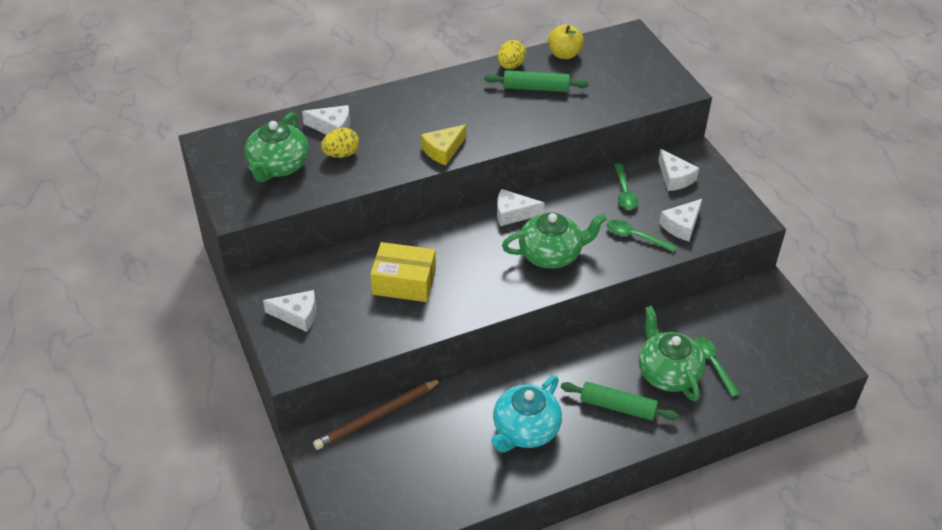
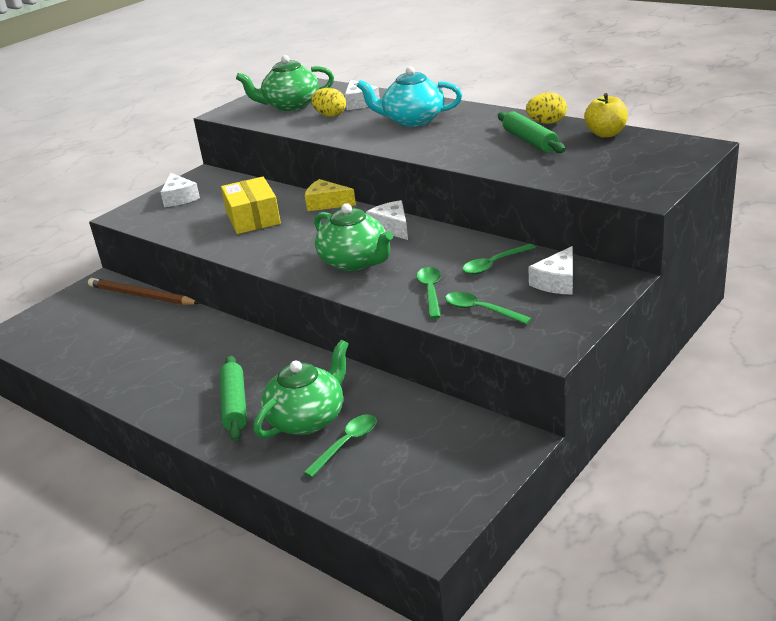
camera: 65 degrees right, 15 degrees down
(443, 150) = (382, 141): yellow cheese -> yellow cheese (326, 203)
(525, 430) = (169, 366): turquoise teapot -> turquoise teapot (412, 120)
(681, 226) = (480, 310): white cheese -> green spoon

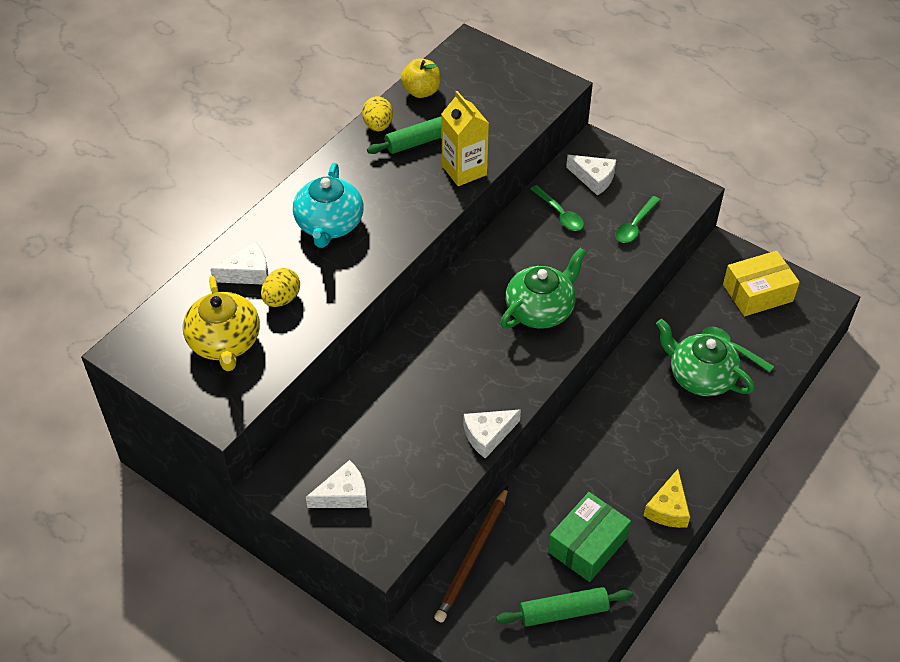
camera: 95 degrees left, 20 degrees up
(126, 350) = (587, 545): none -> green box
(234, 405) = (682, 432): green rolling pin -> green rolling pin (563, 612)
(253, 218) = (423, 406): yellow box -> yellow box (757, 293)
(290, 105) = (225, 342): green teapot -> yellow teapot
(326, 203) = (401, 340): yellow cheese -> yellow cheese (668, 508)
(392, 227) = (473, 283): white cheese -> white cheese (488, 435)
(430, 292) = (602, 256): green spoon -> none
(489, 162) = (464, 170): none -> yellow carton

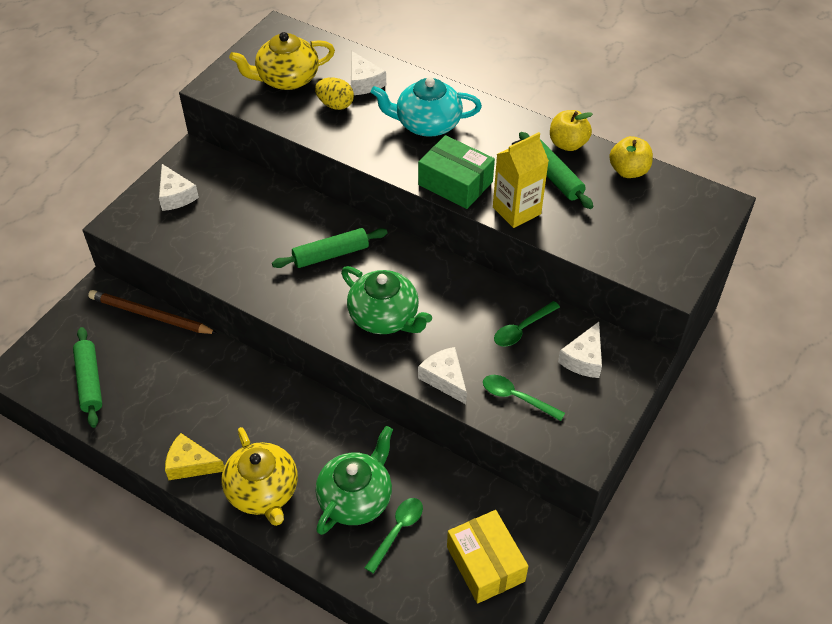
camera: 85 degrees right, 0 degrees up
(378, 126) = (567, 144): yellow egg -> yellow apple
(454, 349) = (331, 254): none -> green rolling pin
(488, 435) = (232, 284): white cheese -> white cheese (444, 379)
(587, 545) = (155, 398): green box -> green box (455, 183)
(696, 447) = (263, 491): none -> yellow teapot

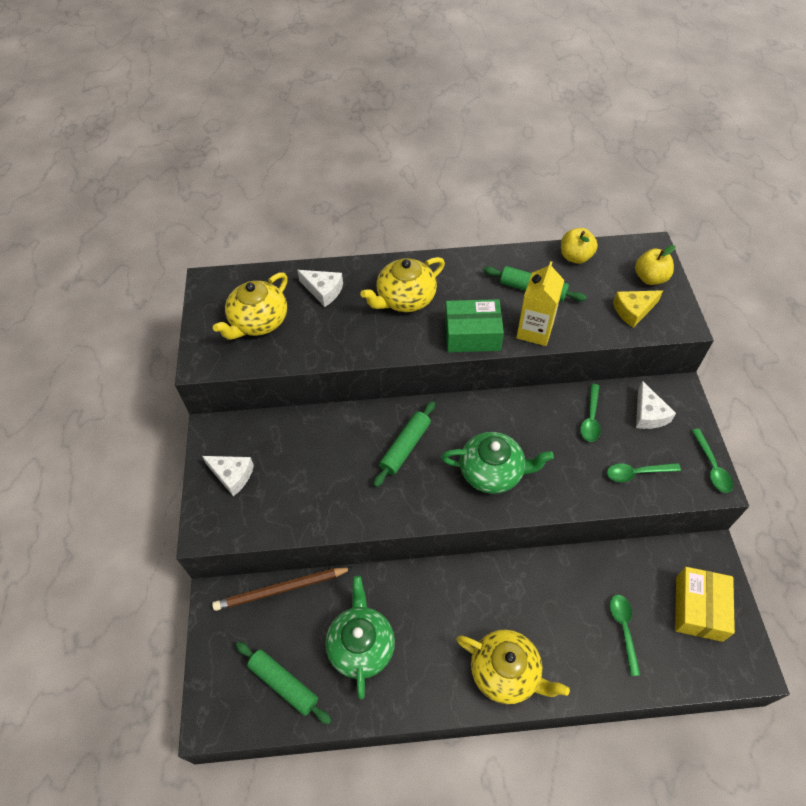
camera: 35 degrees left, 5 degrees up
(191, 464) = (432, 692): yellow cheese -> yellow cheese (633, 311)
(335, 105) = (320, 322): yellow egg -> none
(356, 498) = (573, 625): green teapot -> green teapot (361, 645)
(427, 124) = (405, 299): turquoise teapot -> yellow teapot
(444, 379) = (578, 492): white cheese -> none
(485, 564) = (698, 608): yellow box -> yellow box turned 75 degrees clockwise
(567, 144) = (517, 259): yellow apple -> yellow apple (650, 278)
(598, 438) = (712, 466): none -> green spoon

